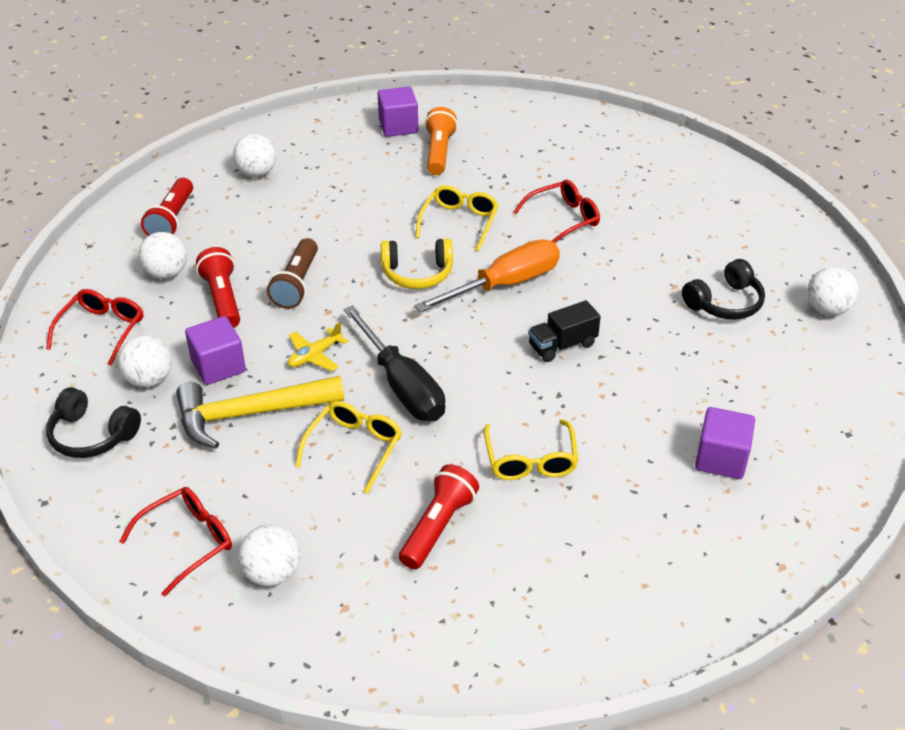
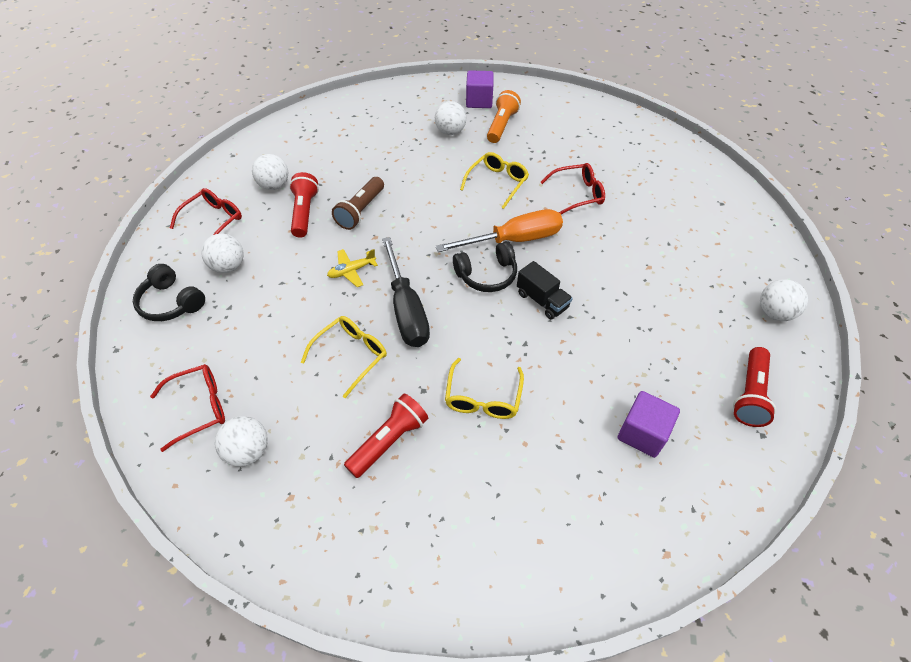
camera: 15 degrees right, 10 degrees up
(172, 220) = (295, 146): red flashlight -> red flashlight (750, 394)
(218, 366) = (280, 265): purple cube -> none
(250, 414) = (286, 309): yellow hammer -> none
(257, 173) = (366, 120): white ball -> white ball (450, 132)
(417, 273) = (451, 218): yellow headphones -> none
(562, 345) = (542, 300): black truck -> black truck turned 120 degrees counterclockwise
(725, 303) = (687, 290): black headphones -> black headphones (487, 275)

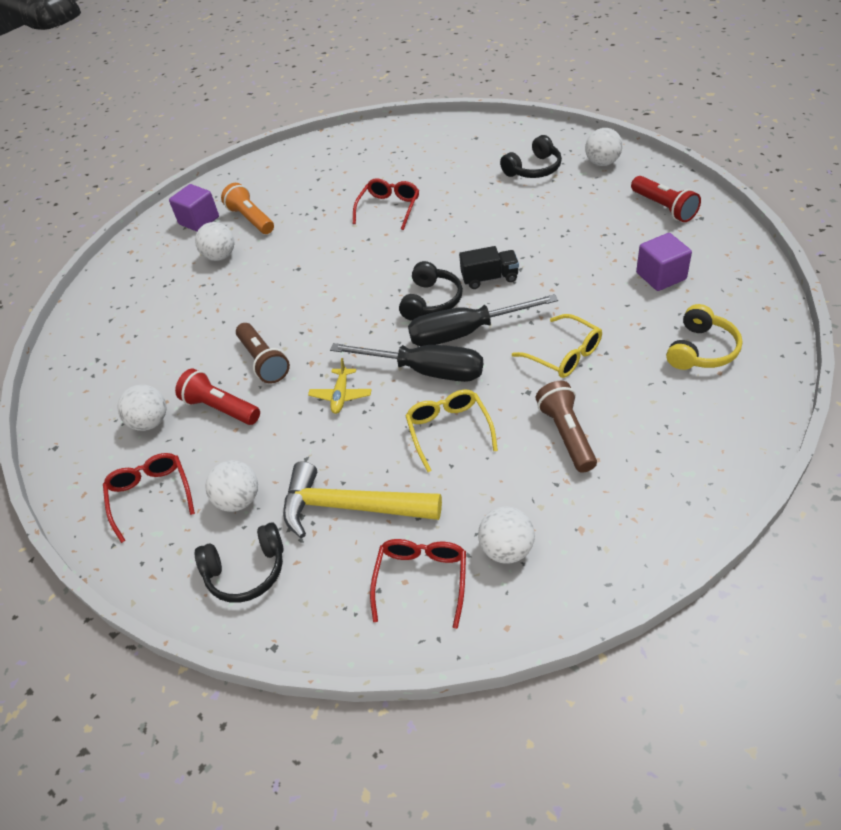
camera: 50 degrees left, 5 degrees down
(248, 331) = (350, 507): none -> yellow hammer
(389, 441) = (566, 434): red flashlight -> brown flashlight
(465, 315) = (465, 333): none -> black screwdriver
(497, 183) = (324, 251): yellow glasses -> none
(514, 240) = (406, 268): orange screwdriver -> none
(560, 512) = (701, 350): none -> yellow headphones
(715, 264) = (533, 169): none -> black headphones

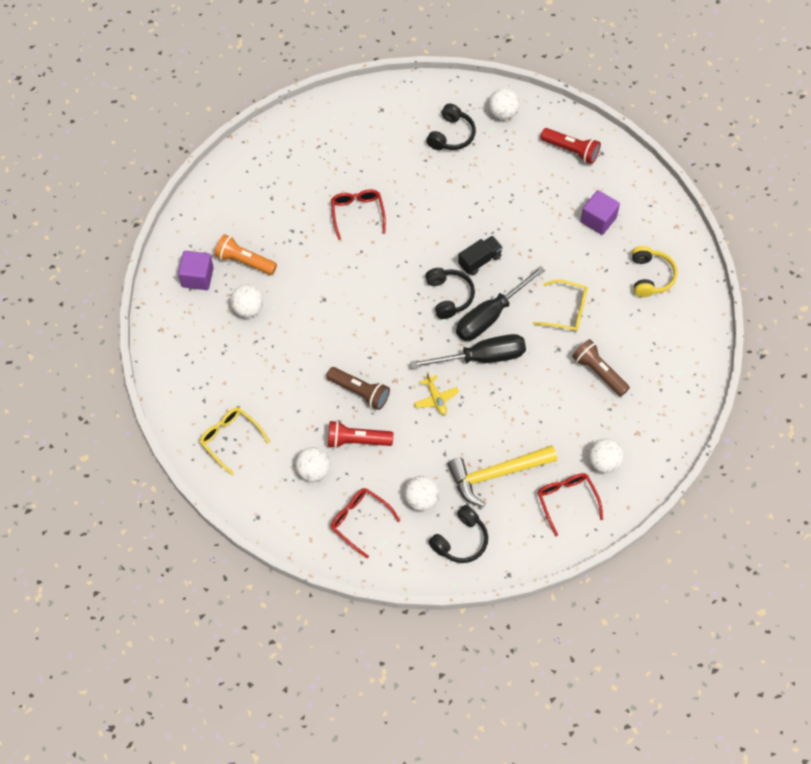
camera: 35 degrees left, 15 degrees up
(449, 430) = (524, 397): yellow glasses -> yellow glasses (230, 439)

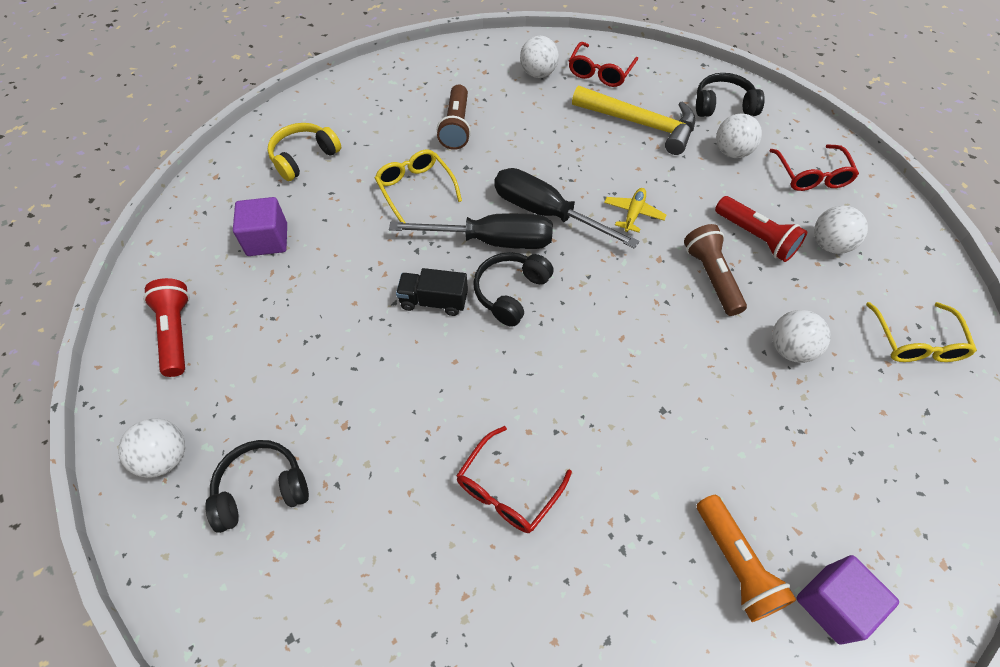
camera: 135 degrees left, 5 degrees down
(248, 309) = (781, 484): white ball -> white ball (790, 349)

